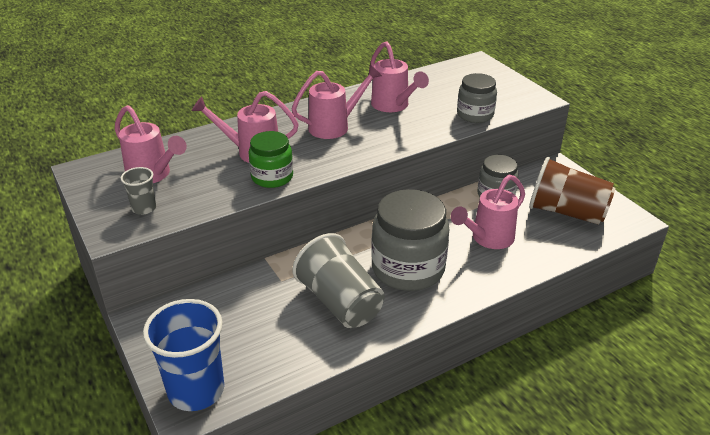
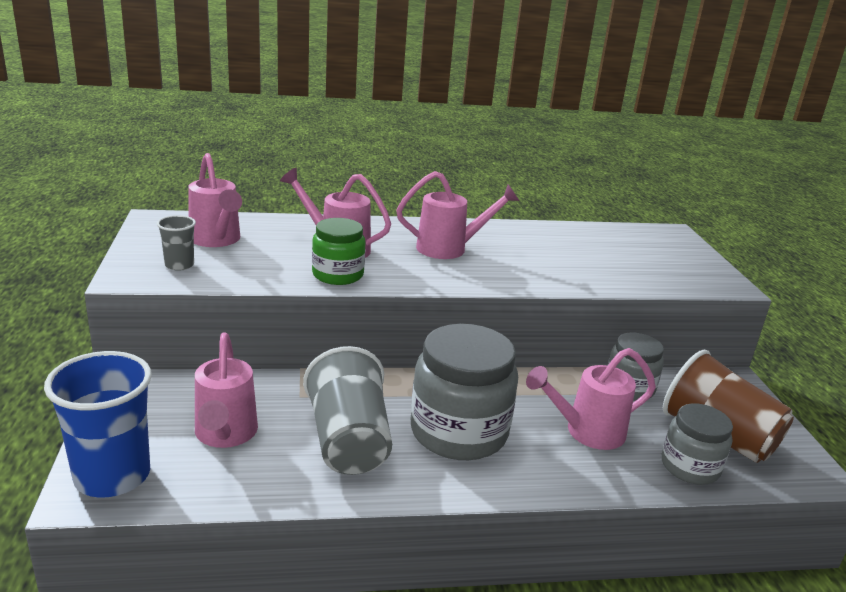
camera: 20 degrees right, 10 degrees down
(393, 106) = (534, 247): pink watering can -> pink watering can (225, 435)
(475, 115) = (631, 279): grey jar -> grey jar (690, 467)

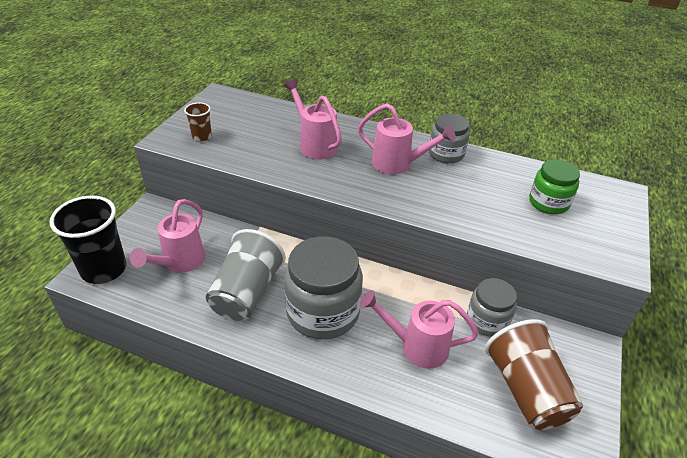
camera: 30 degrees right, 15 degrees up
(112, 476) = (104, 269): blue cup -> black cup
(179, 265) = (202, 137): grey cup -> brown cup
(217, 240) = (241, 120): pink watering can -> none
(338, 275) = (294, 169): green jar -> green jar (548, 202)
(690, 467) = (474, 407): grey jar -> grey jar (446, 154)

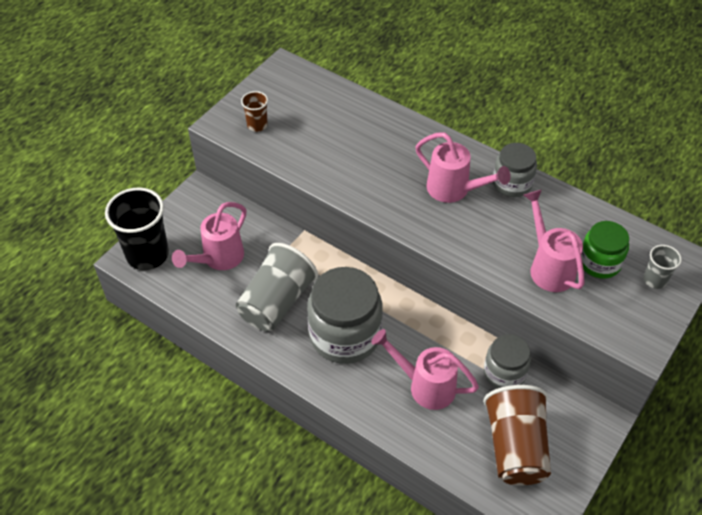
camera: 15 degrees right, 10 degrees up
(315, 145) = (372, 152): pink watering can -> pink watering can (548, 267)
(602, 209) = (655, 280): none -> grey cup

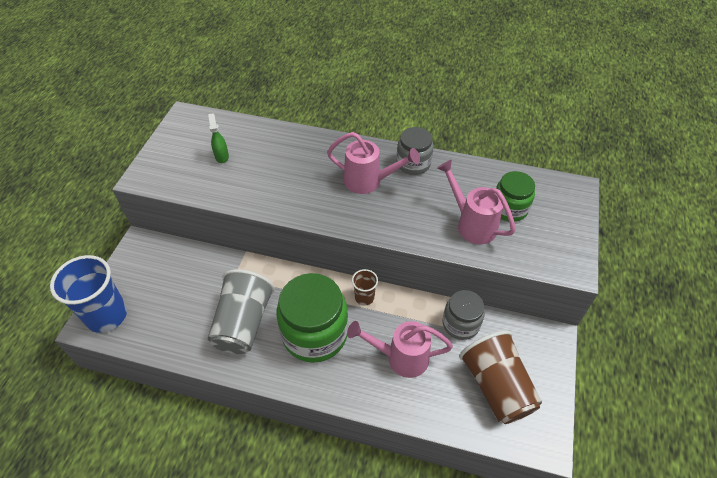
camera: 20 degrees left, 0 degrees up
(147, 254) = (107, 315): black cup -> blue cup
(218, 259) = (176, 299): pink watering can -> none
(257, 125) = (177, 170): brown cup -> brown cup (364, 297)
(307, 122) = (221, 156): none -> green spray bottle
(345, 335) = (315, 334): grey jar -> green jar
(655, 280) = (557, 210): grey cup -> none

